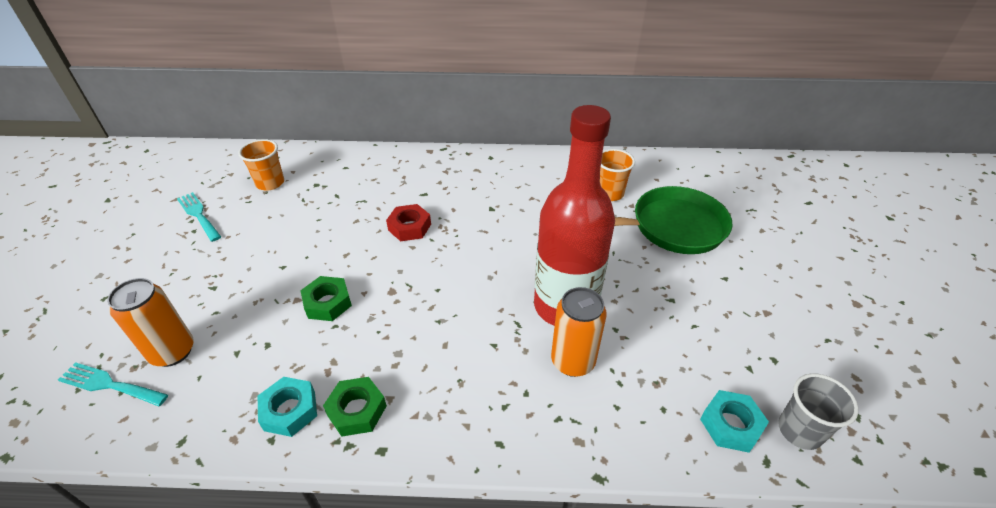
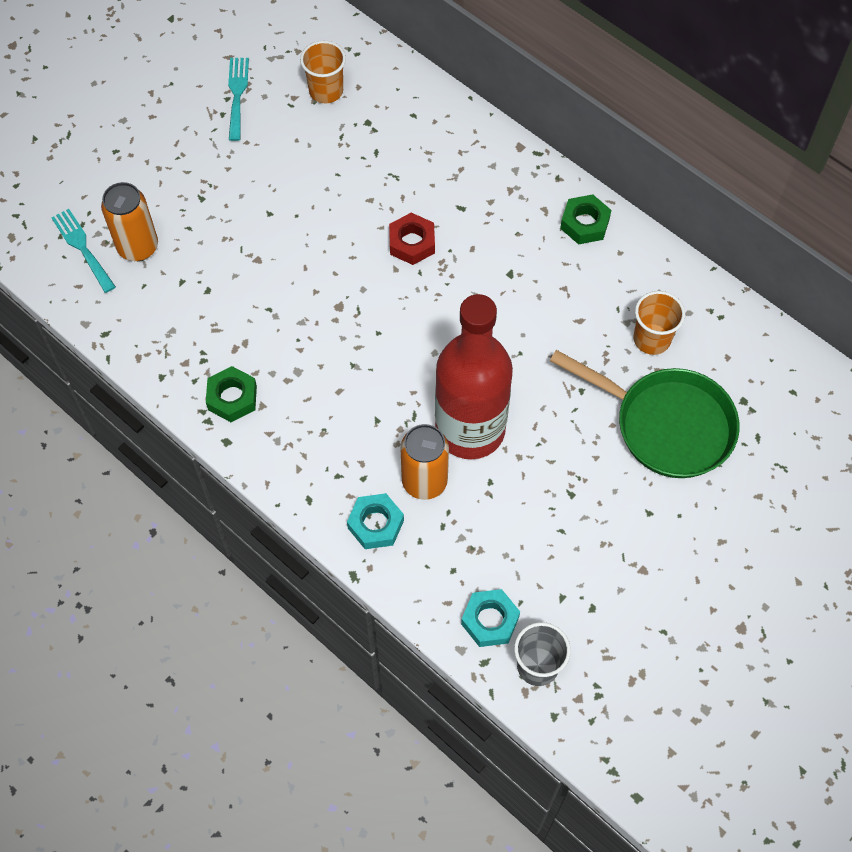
camera: 40 degrees right, 20 degrees up
(290, 410) = (187, 362): turquoise nut -> turquoise nut (375, 524)
(328, 303) = (279, 281): green nut -> green nut (585, 223)

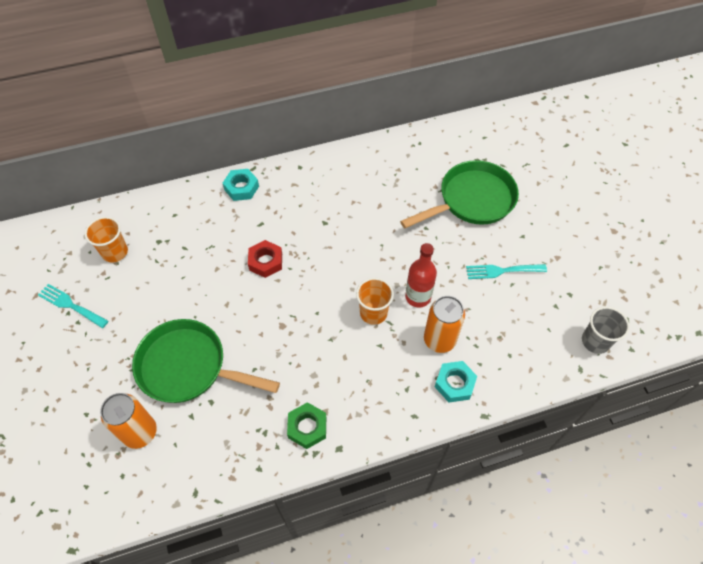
camera: 60 degrees left, 5 degrees down
(82, 247) = (109, 474): turquoise fork -> turquoise fork (502, 271)
(233, 245) = (188, 367): none -> green pan
(470, 429) = (418, 297): red bottle -> red bottle, size x0.53
(490, 620) = (554, 352): turquoise nut -> turquoise nut (241, 188)
(585, 223) = (317, 171): green nut -> none
(651, 339) = (414, 179): orange cup -> orange cup (373, 313)

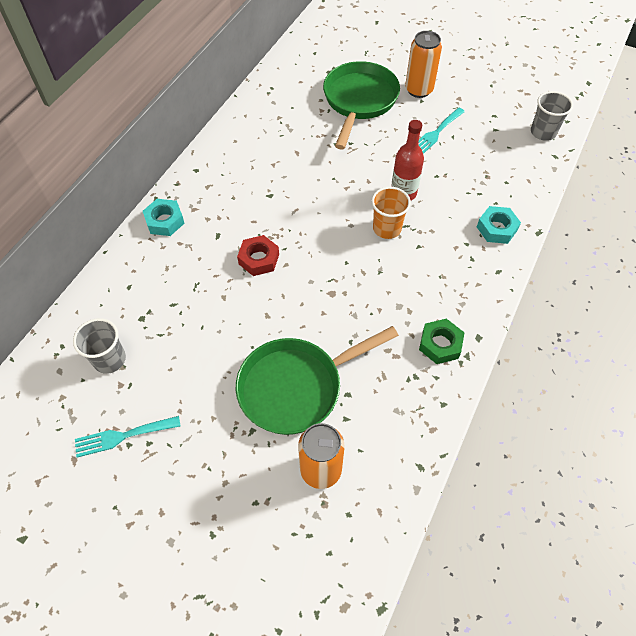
camera: 45 degrees left, 0 degrees up
(115, 252) = (109, 359): orange cup -> grey cup
(439, 340) = (452, 209): orange can -> orange can (418, 90)

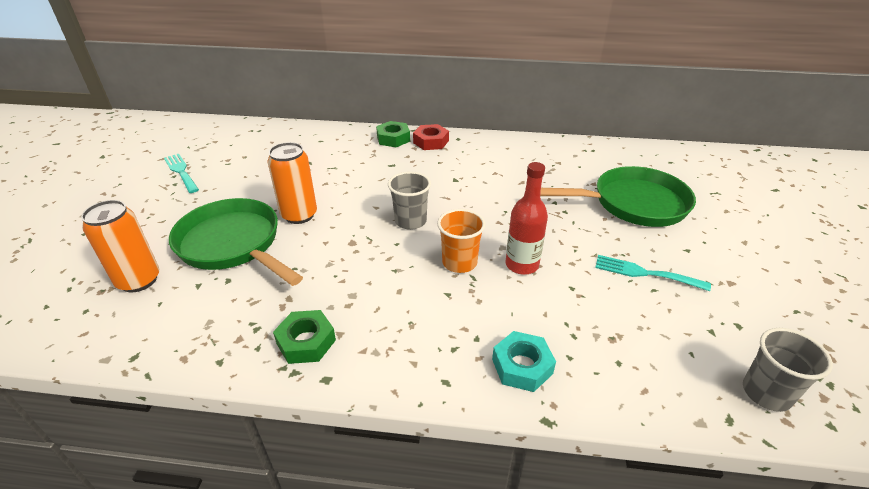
camera: 70 degrees right, 20 degrees down
(109, 359) = (250, 150): grey cup -> grey cup (410, 221)
(165, 221) = (393, 139): turquoise nut -> green nut
(259, 259) = (375, 191): red nut -> red nut (431, 142)
(418, 90) = (703, 244): orange can -> orange can (299, 215)

